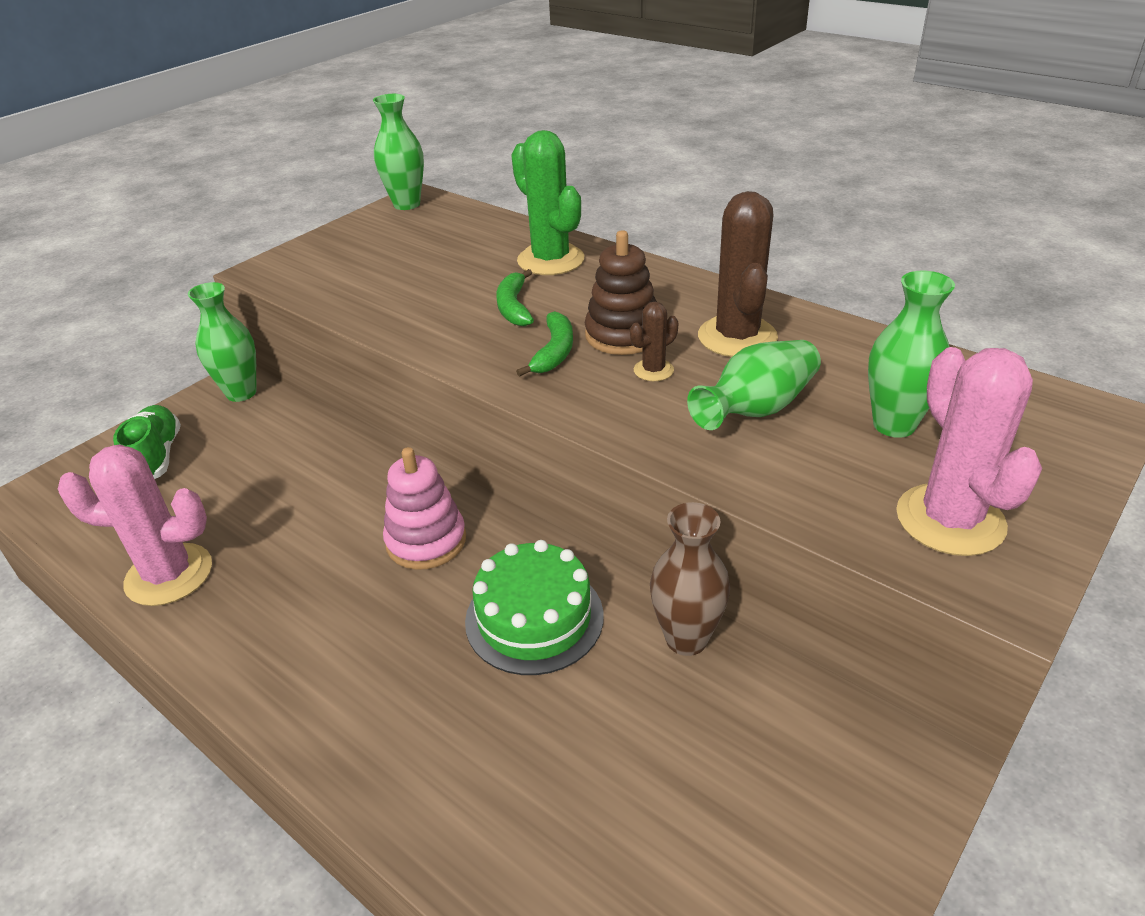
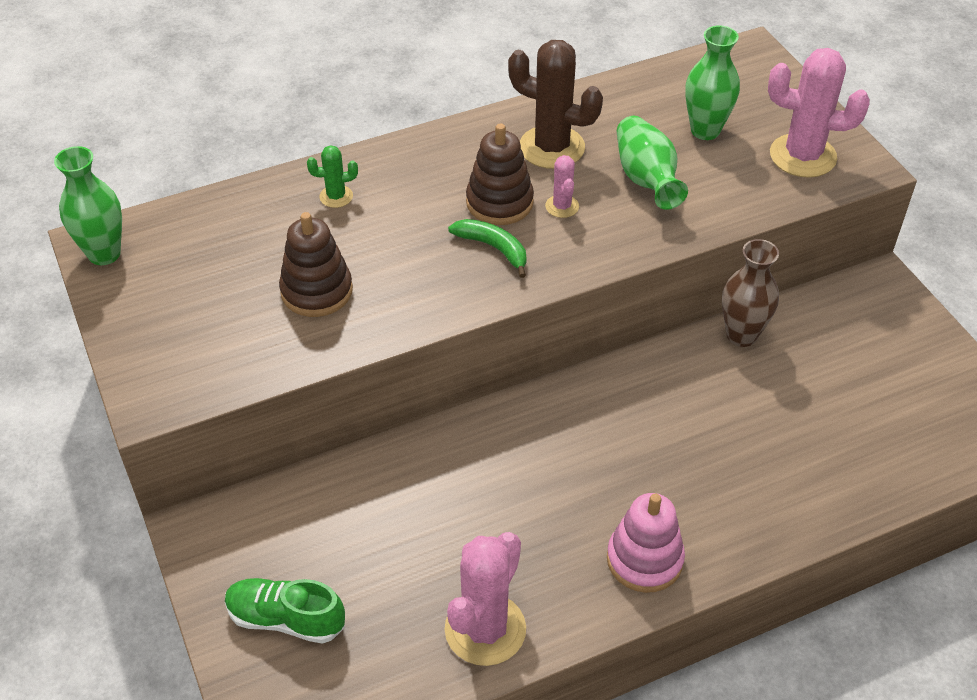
camera: 65 degrees left, 10 degrees up
(241, 393) = (221, 526): green vase -> none
(426, 541) = (557, 441): pink stacking toy -> pink stacking toy (644, 559)
(427, 289) = (316, 291): none -> brown stacking toy
(514, 307) = (400, 247): green banana -> none
(534, 618) = (678, 404): green cake -> none
(550, 260) = (336, 196): green cactus -> green cactus, size x0.49
(653, 370) = (562, 206): brown cactus -> pink cactus

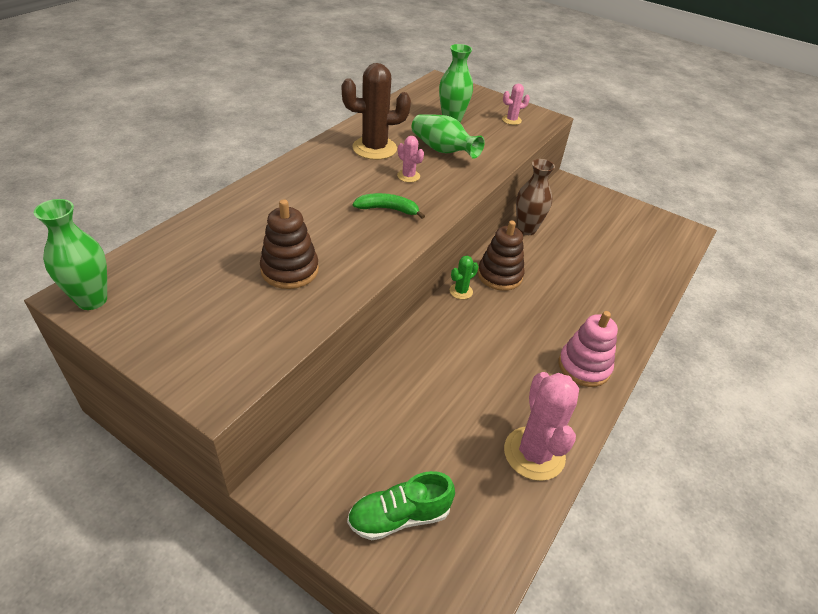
camera: 35 degrees left, 5 degrees down
(336, 196) = (256, 210): green cactus -> green cactus (461, 291)
(499, 202) = (369, 184): brown stacking toy -> brown stacking toy (499, 275)
(802, 156) = (511, 120): pink cactus -> pink cactus, size x0.49

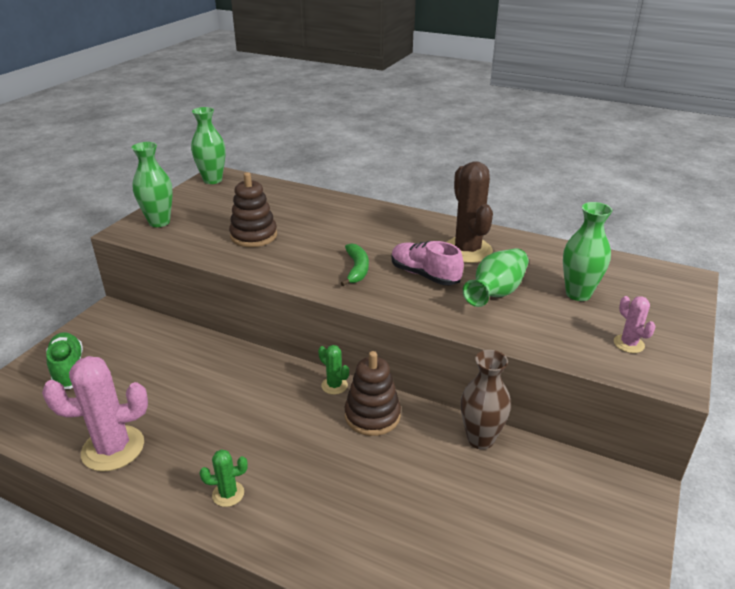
camera: 85 degrees right, 10 degrees down
(206, 357) = (159, 222): none -> green vase
(408, 176) = (424, 275): pink cactus -> pink shoe
(584, 366) = (228, 494): pink stacking toy -> green cactus

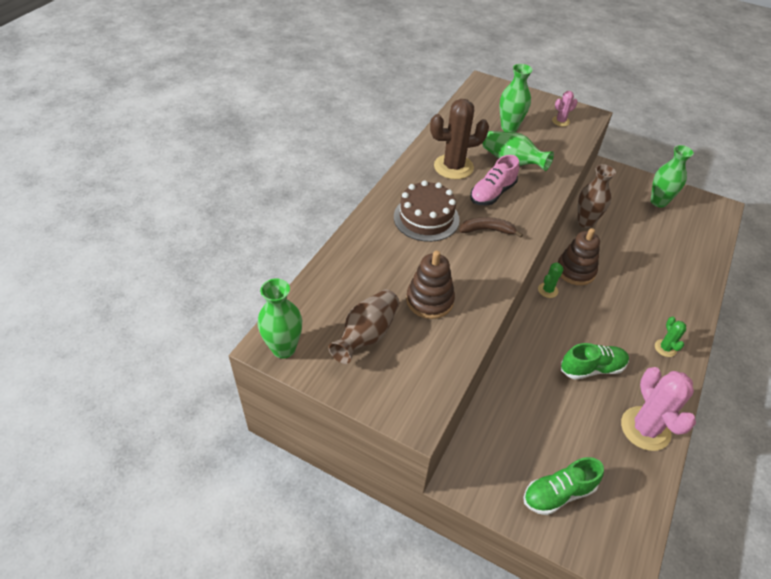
camera: 90 degrees left, 15 degrees up
(159, 222) = (397, 389): green vase -> green vase (658, 202)
(208, 412) = (592, 368): none -> green shoe
(218, 209) = (367, 335): none -> brown vase
(357, 269) = (487, 230): green banana -> brown banana
(371, 234) = (426, 218): none -> brown cake

